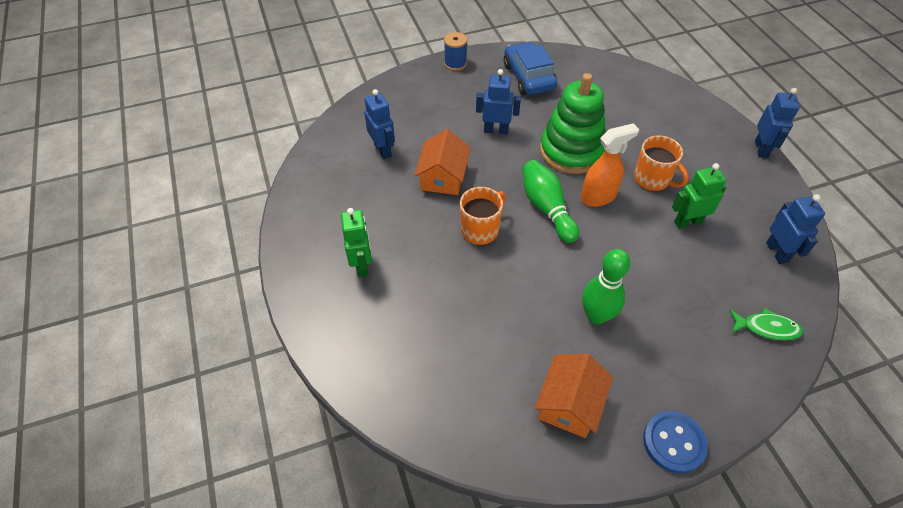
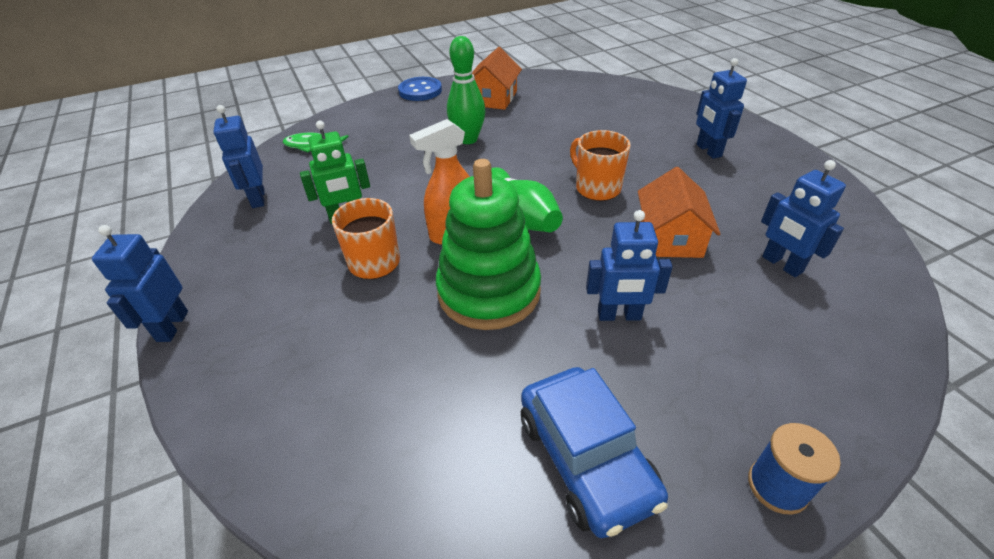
camera: 175 degrees right, 10 degrees down
(362, 265) = (708, 150): green robot -> blue robot
(480, 230) = (596, 188): orange mug -> orange mug turned 105 degrees clockwise

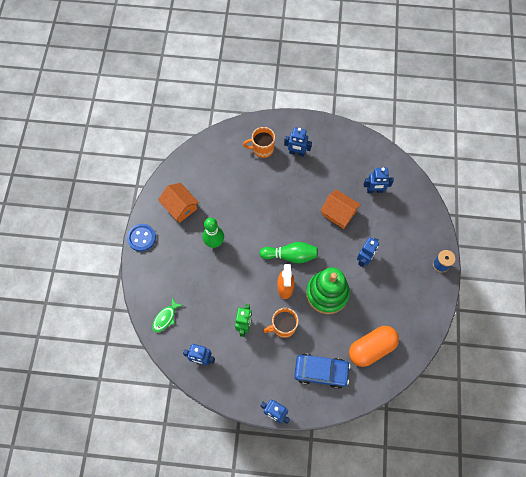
camera: 60 degrees left, 25 degrees up
(410, 431) = (371, 348): none -> orange capsule
(586, 458) = (407, 305): blue car -> blue car (321, 372)
(596, 188) = (292, 215): orange mug -> orange mug (262, 149)

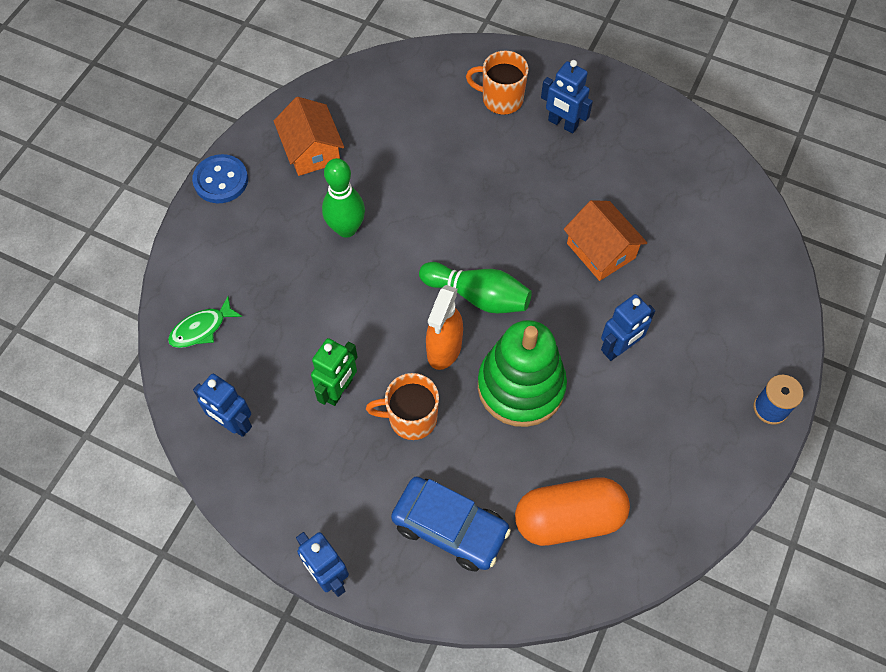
camera: 20 degrees right, 5 degrees down
(374, 190) = (686, 232): blue robot -> none

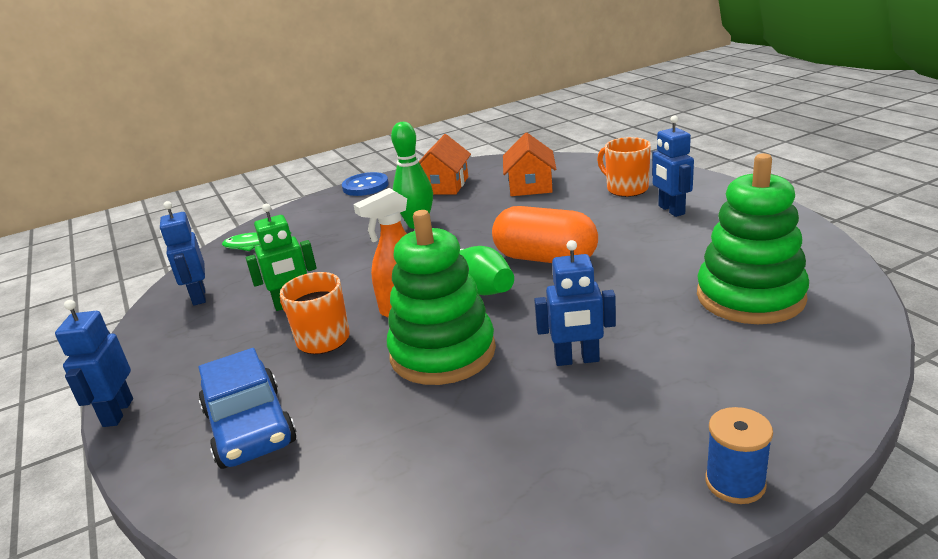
camera: 40 degrees right, 35 degrees down
(569, 518) = (365, 475): orange capsule -> orange capsule (545, 258)
(601, 250) = (630, 289): orange house -> orange house (530, 185)
(687, 226) = (750, 297): none -> green stacking toy

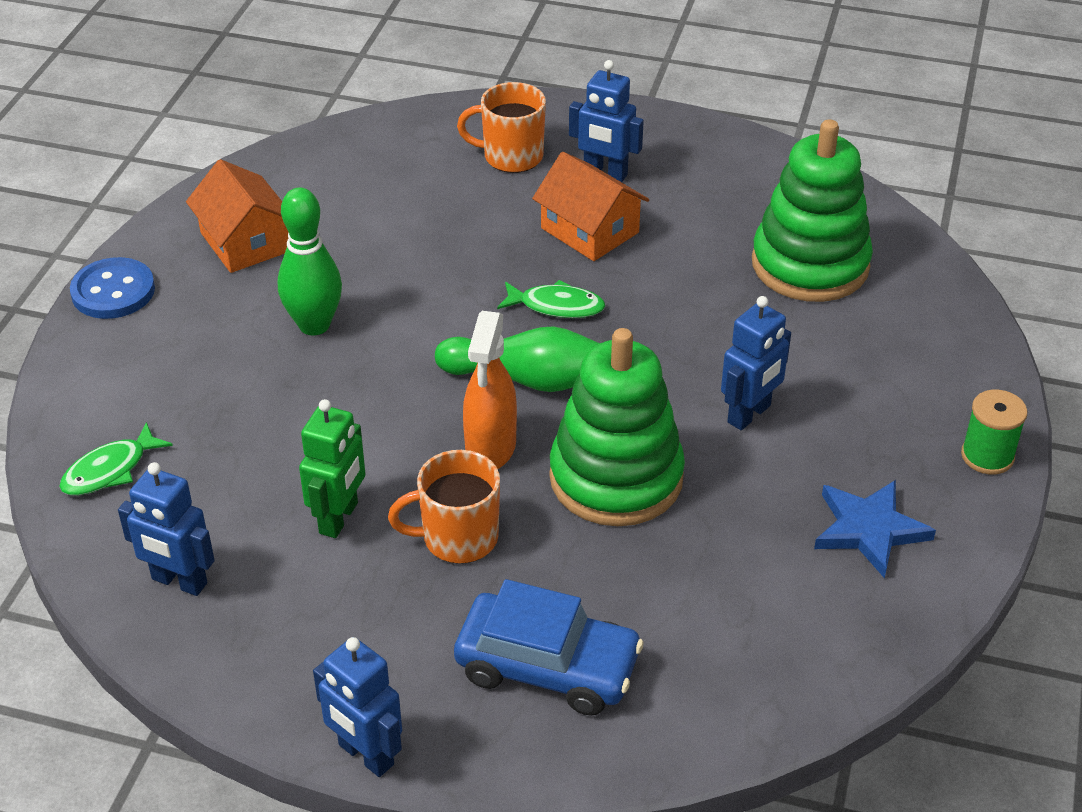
camera: 50 degrees left, 15 degrees up
(530, 185) = (377, 195): orange house -> orange house (590, 230)
(545, 258) = (556, 306): orange capsule -> green fish
(555, 475) = (869, 529): none -> blue star
(735, 483) = (987, 456): blue spool -> green spool

